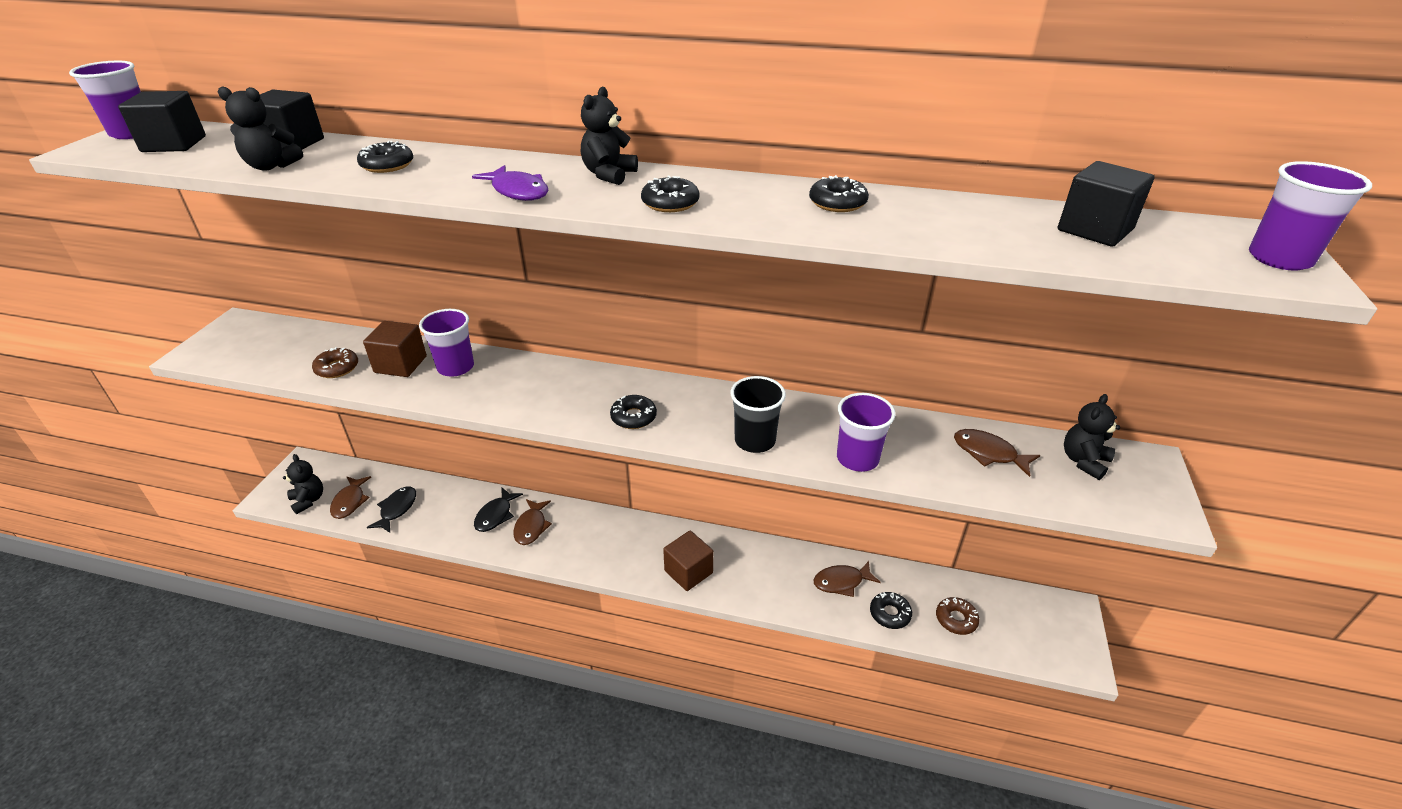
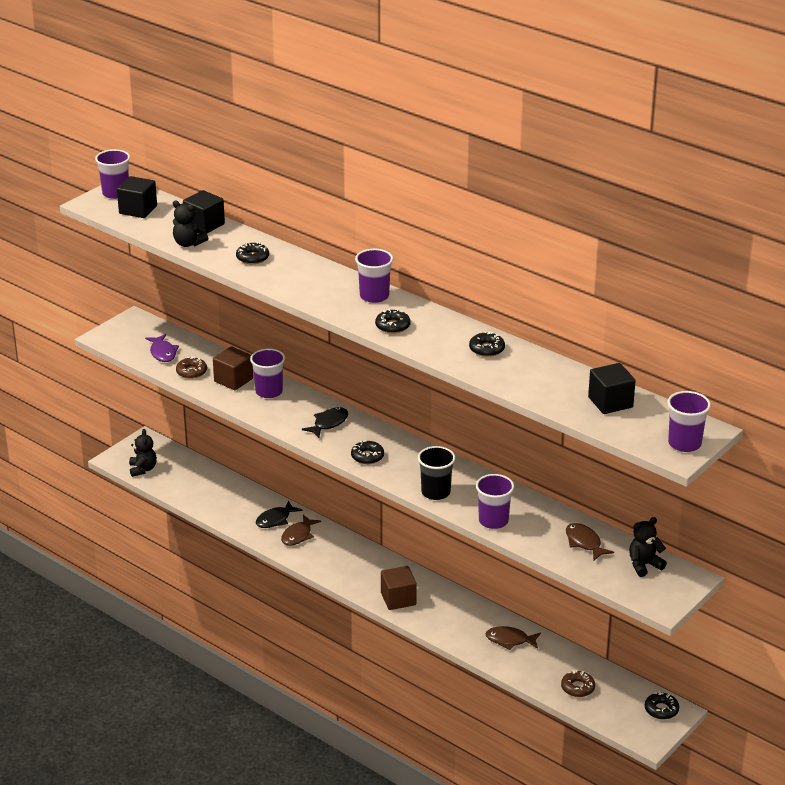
camera: 25 degrees right, 5 degrees down
(350, 502) = (172, 479): brown fish -> none
(397, 509) = (204, 494): black fish -> black fish (328, 423)
(518, 191) = (315, 297): purple fish -> purple fish (163, 353)
(609, 175) = (374, 296): black teddy bear -> purple cup
(890, 614) = (530, 669): black donut -> black donut (661, 710)

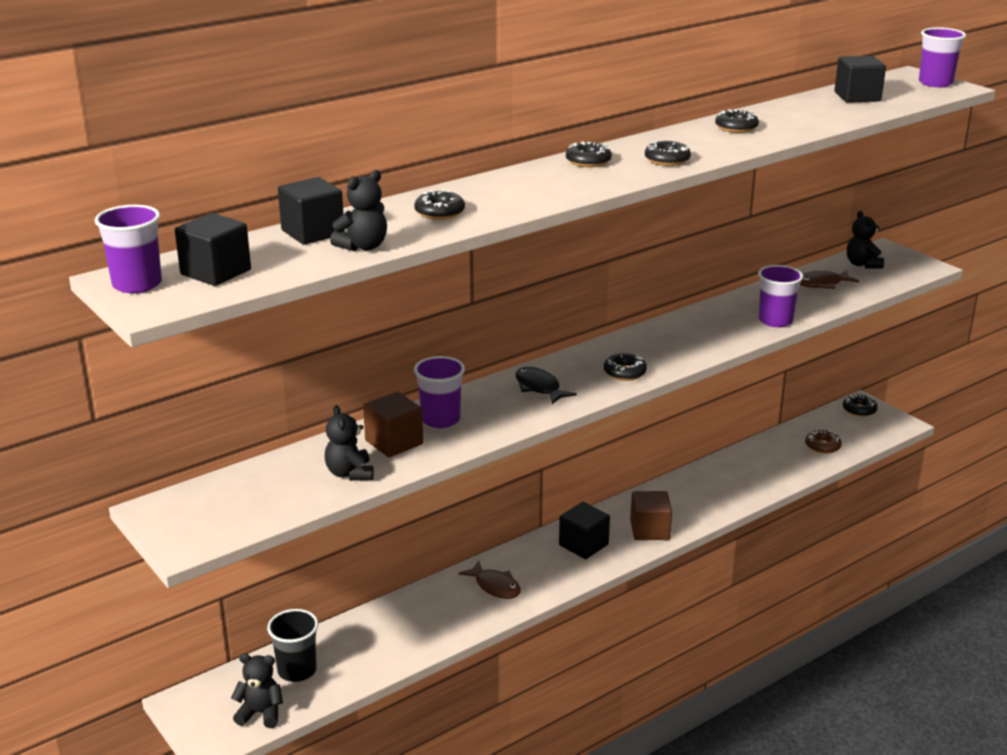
camera: 75 degrees left, 5 degrees down
(163, 353) = (278, 493): purple fish -> none
(191, 372) = (350, 473): brown donut -> black teddy bear
(275, 519) = (452, 600): black fish -> none
(364, 568) = (583, 545): none -> black cube
(374, 296) = (588, 161): purple cup -> black donut
(435, 492) = (712, 343): black cup -> black cup (297, 670)
(510, 640) = (740, 471): brown fish -> none

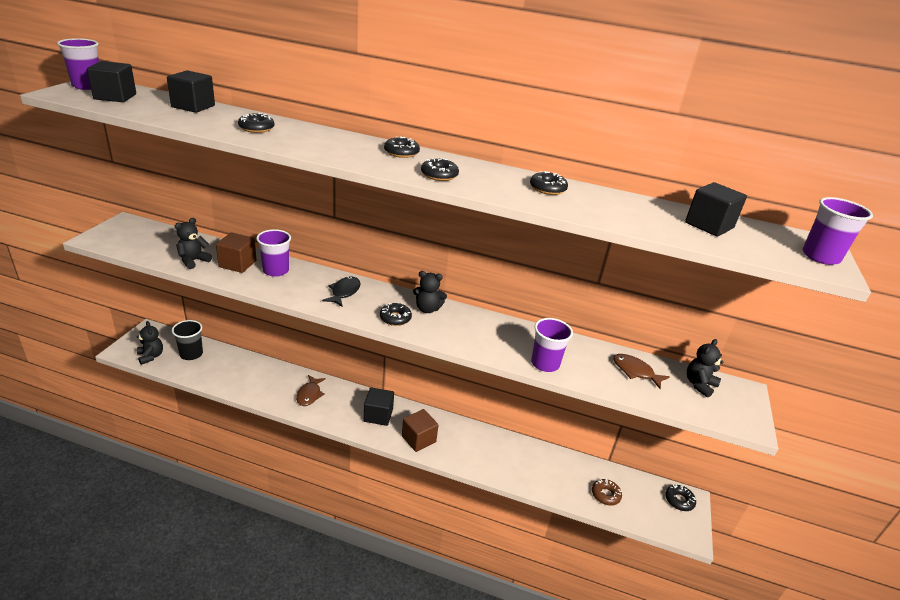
camera: 50 degrees right, 5 degrees up
(363, 246) = (180, 119): black teddy bear -> black teddy bear (427, 309)

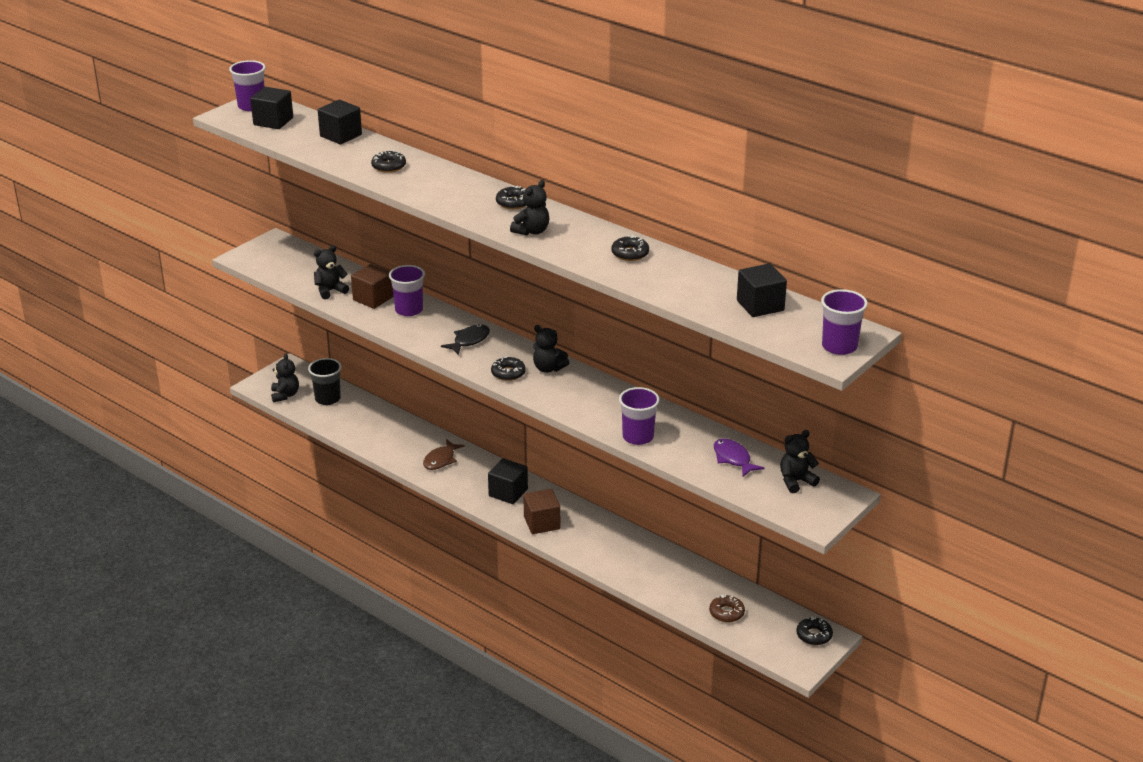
camera: 25 degrees right, 0 degrees up
(439, 175) = (532, 231): black donut -> black teddy bear
(635, 371) = (733, 459): brown fish -> purple fish

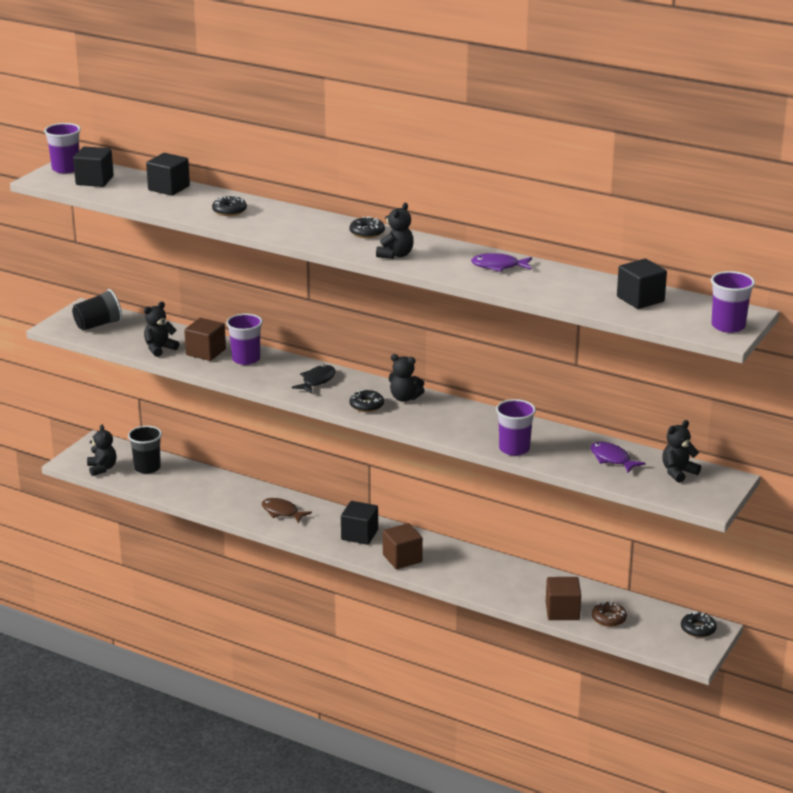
camera: 10 degrees left, 5 degrees down
(281, 259) = (98, 325): none -> black cup
(441, 460) = (282, 512): brown fish -> brown fish turned 105 degrees clockwise
(630, 253) = (498, 266): black donut -> purple fish
(682, 599) = (562, 611): none -> brown cube

